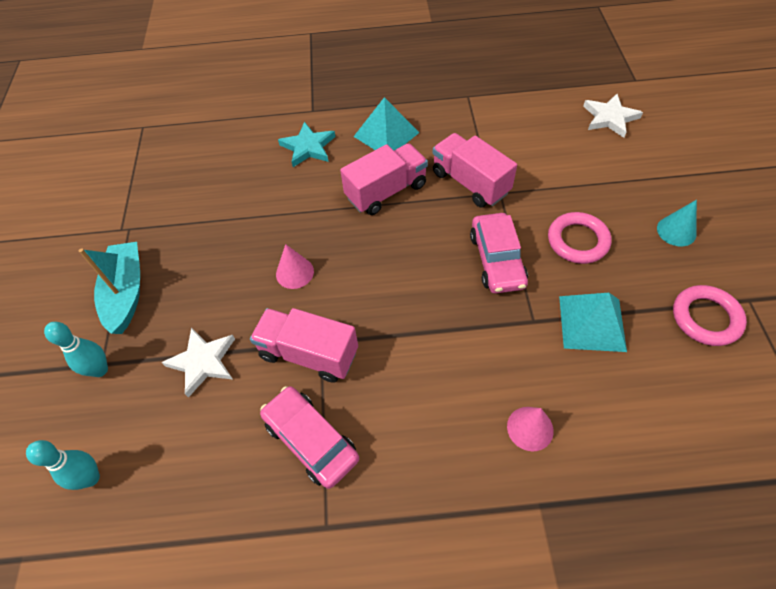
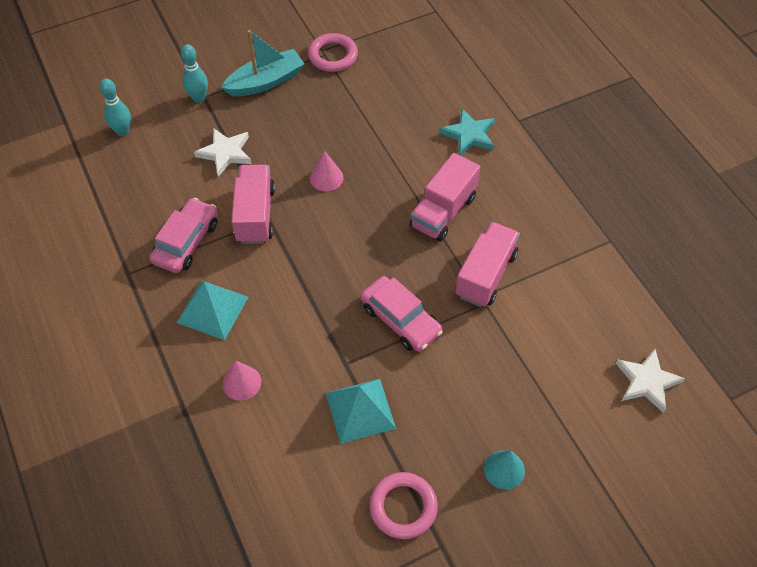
camera: 65 degrees right, 0 degrees up
(386, 134) = (517, 188): turquoise pyramid -> turquoise pyramid (212, 309)
(386, 191) = (443, 212): pink truck -> pink truck turned 90 degrees clockwise
(497, 260) = (400, 320): pink car -> pink car turned 105 degrees counterclockwise
(577, 241) = (452, 382): pink ring -> pink ring (333, 56)

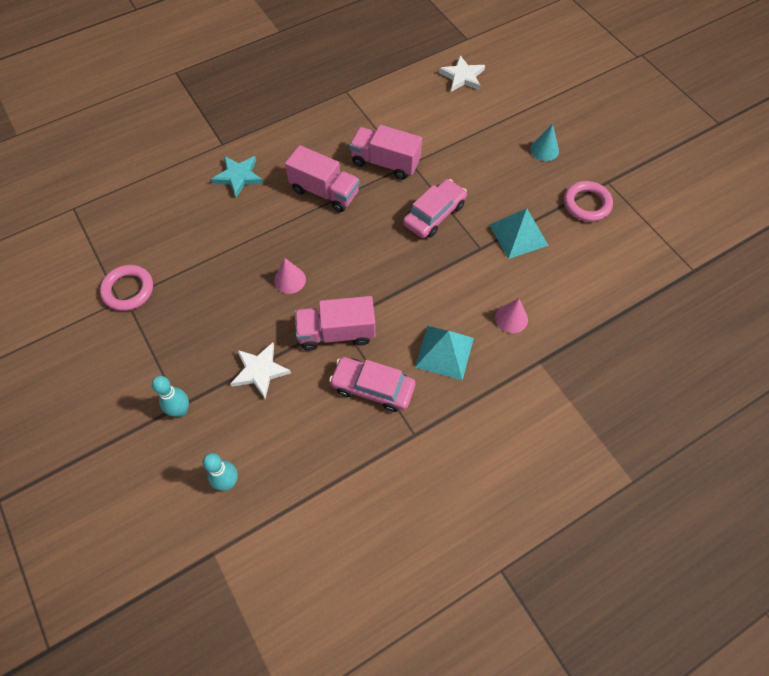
camera: 95 degrees left, 5 degrees up
(265, 82) = (161, 347): turquoise boat -> none

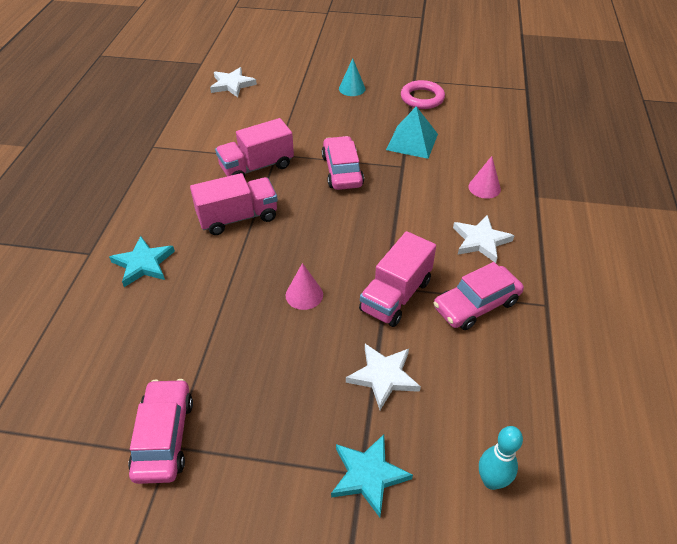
camera: 50 degrees left, 15 degrees down
(128, 290) = (164, 437): pink ring -> pink car
(181, 410) = (368, 475): turquoise bowling pin -> turquoise star
(444, 352) = (481, 241): turquoise pyramid -> white star

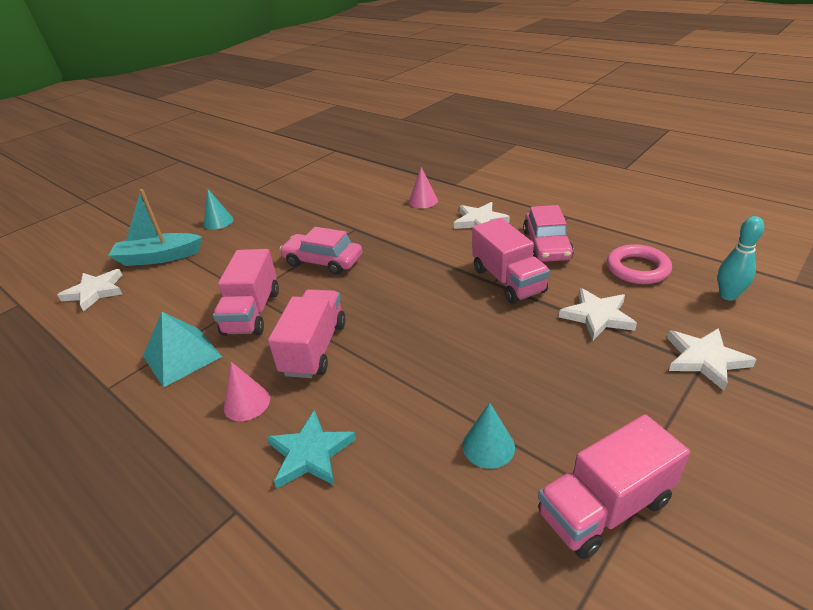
camera: 55 degrees left, 10 degrees down
(164, 437) = (604, 507): pink car -> pink truck
(190, 352) = (488, 446): none -> turquoise cone
(287, 88) = (159, 257): none -> turquoise boat
(304, 295) = (466, 334): pink cone -> pink cone (247, 403)
(368, 475) = (705, 359): turquoise star -> white star
(412, 141) = (330, 214): turquoise pyramid -> turquoise pyramid (182, 356)
(422, 98) = (283, 193): pink ring -> pink ring (637, 268)

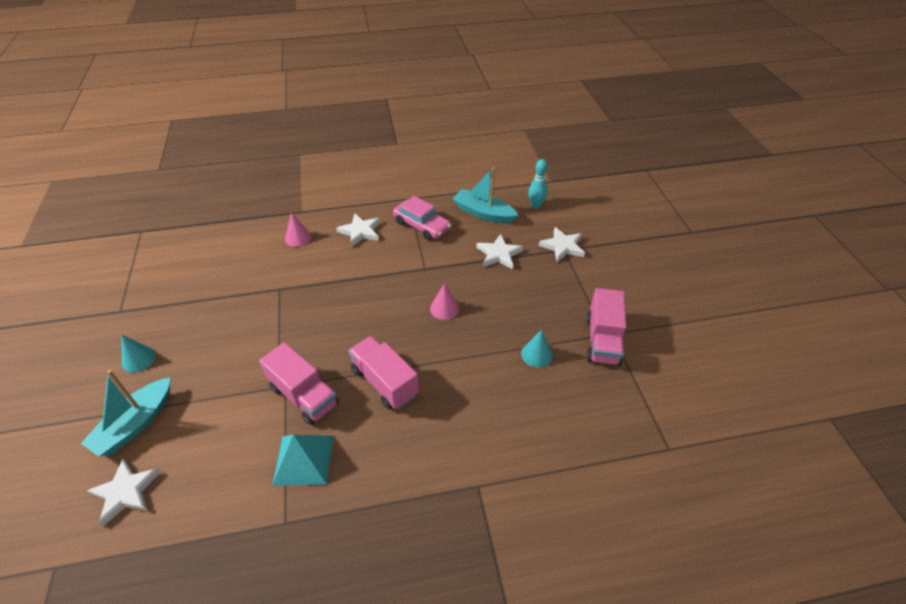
camera: 55 degrees left, 10 degrees up
(247, 403) = (396, 442): pink cone -> pink cone (444, 308)
(310, 453) = (470, 430): turquoise star -> none
(323, 261) = (295, 327): pink car -> none
(508, 280) = (431, 262): pink truck -> none
(637, 268) = (483, 213): pink ring -> turquoise boat

